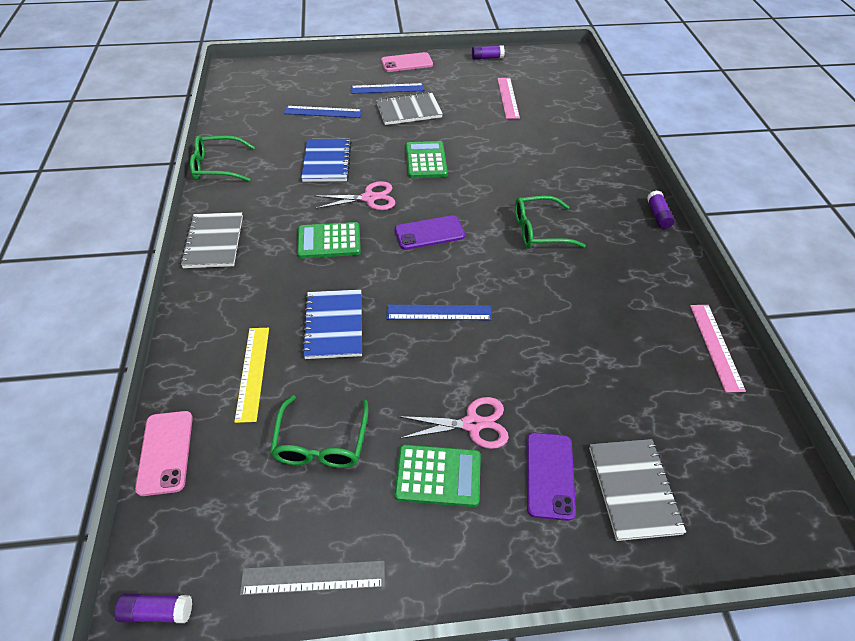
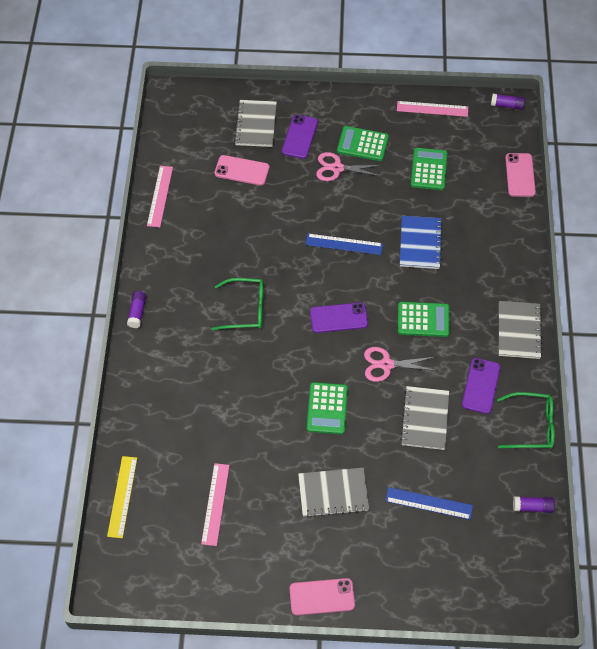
camera: 170 degrees left, 10 degrees up
(253, 372) = (474, 216): yellow ruler -> yellow ruler (122, 496)
(266, 191) = (481, 386): none -> purple phone
(313, 577) = (432, 109): grey ruler -> pink ruler
(321, 442) = (428, 169): green glasses -> green calculator
(327, 162) = (425, 419): blue notebook -> grey notebook
(387, 89) = (352, 540): blue ruler -> none
(487, 58) = (216, 596): purple glue stick -> purple glue stick (532, 507)
(619, 400) = (242, 170): none -> pink phone

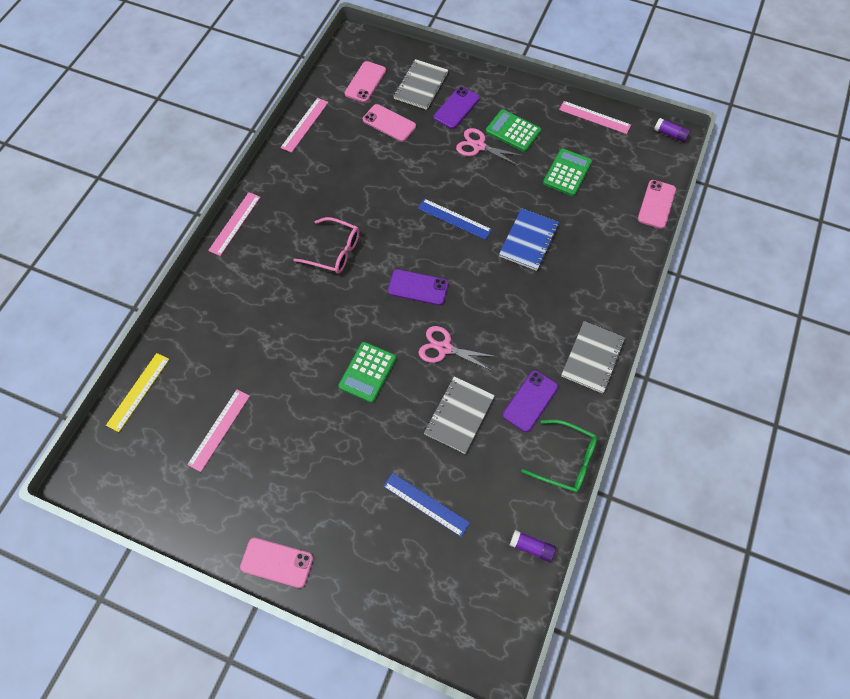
camera: 20 degrees right, 5 degrees up
(137, 312) = (234, 223): purple glue stick -> pink ruler
(200, 136) = (365, 82): none -> pink phone
(245, 309) = (334, 251): green glasses -> pink glasses
(333, 493) = (335, 459): grey notebook -> none
(423, 319) = (500, 315): green calculator -> none

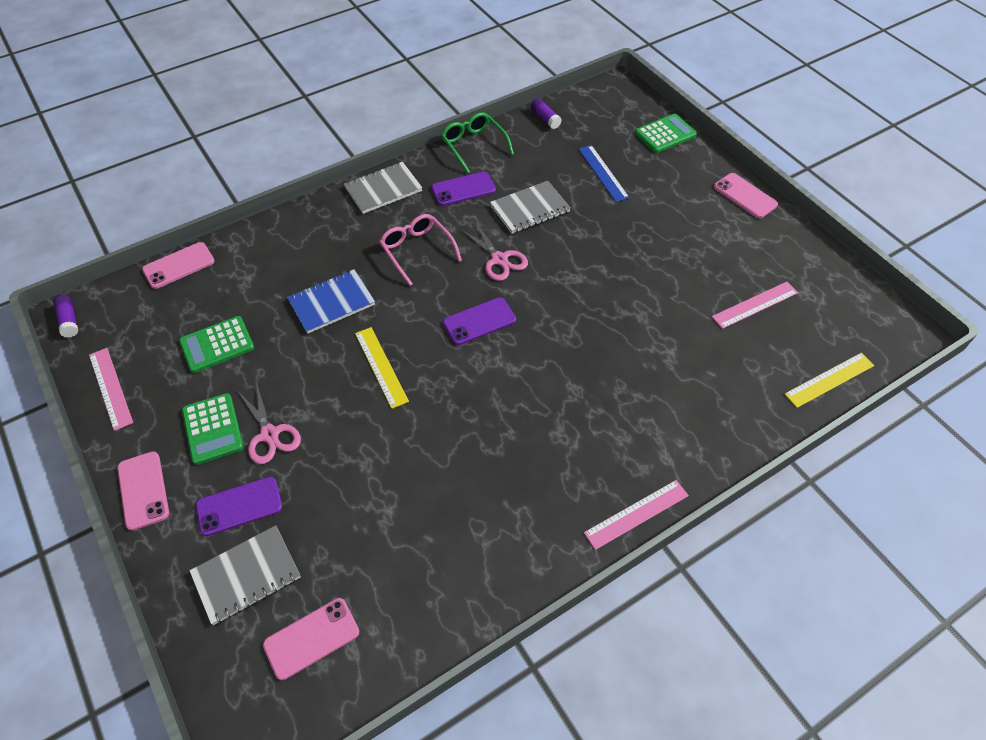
camera: 145 degrees left, 10 degrees down
(305, 125) = (452, 616): pink ruler -> none
(334, 251) = (538, 408): pink glasses -> pink glasses (417, 251)
(367, 372) = (585, 278): green calculator -> green calculator (665, 134)
(389, 123) = (341, 540): pink phone -> pink phone (143, 490)
(418, 287) = (479, 321): purple phone -> purple phone turned 75 degrees counterclockwise
(454, 219) = (381, 366): blue ruler -> yellow ruler

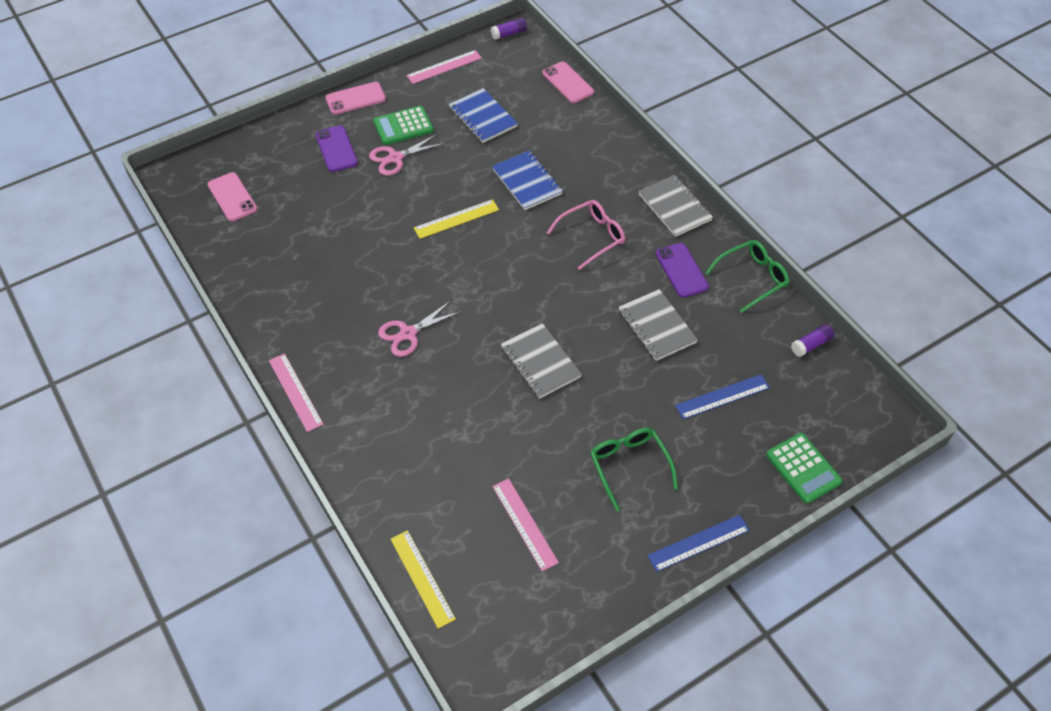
camera: 90 degrees right, 0 degrees up
(217, 345) = (483, 117): green calculator -> blue notebook
(246, 575) = (283, 159): grey notebook -> grey notebook (540, 362)
(479, 321) = (505, 285): purple phone -> none
(499, 259) = (583, 300): pink scissors -> pink scissors (408, 334)
(682, 233) = (629, 466): none -> green glasses
(745, 196) = (698, 543): pink phone -> blue ruler

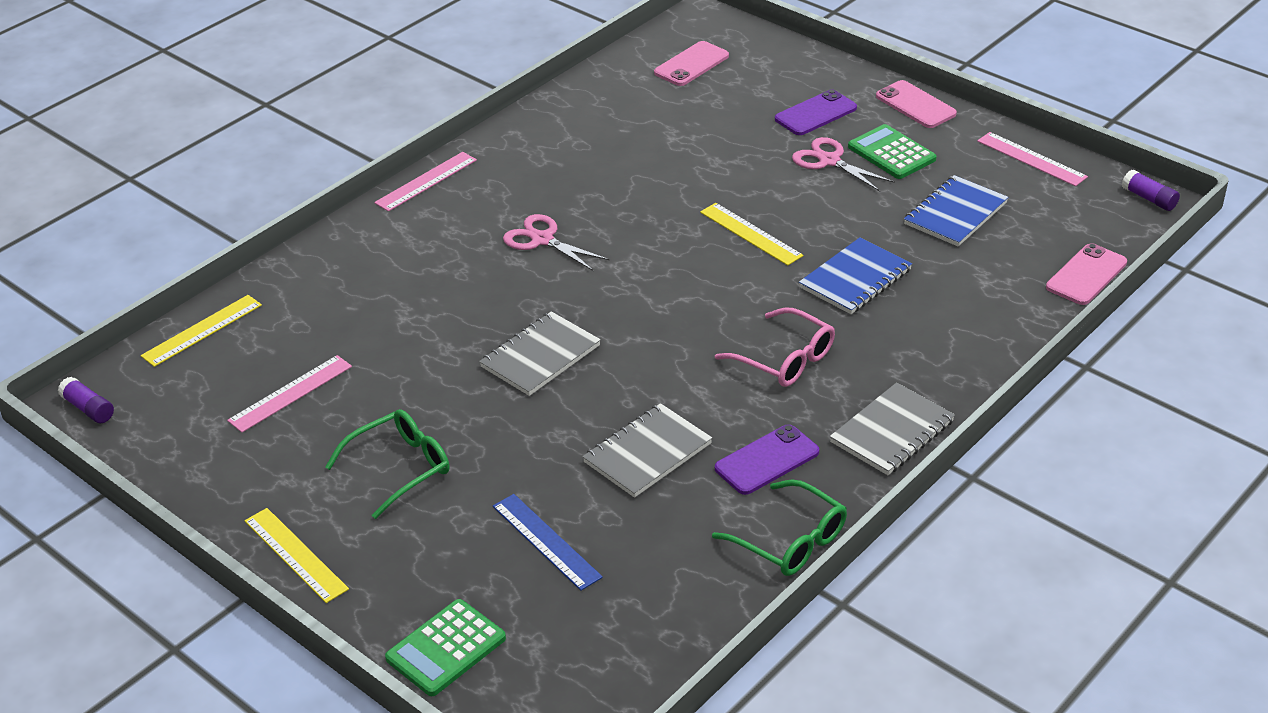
camera: 75 degrees right, 15 degrees down
(698, 543) = (296, 554): blue ruler -> yellow ruler
(811, 344) = (684, 629): purple glue stick -> purple glue stick (88, 409)

